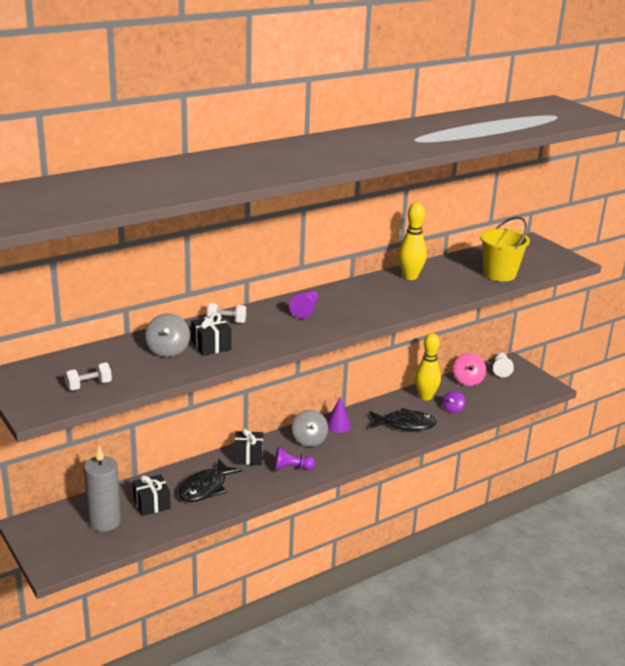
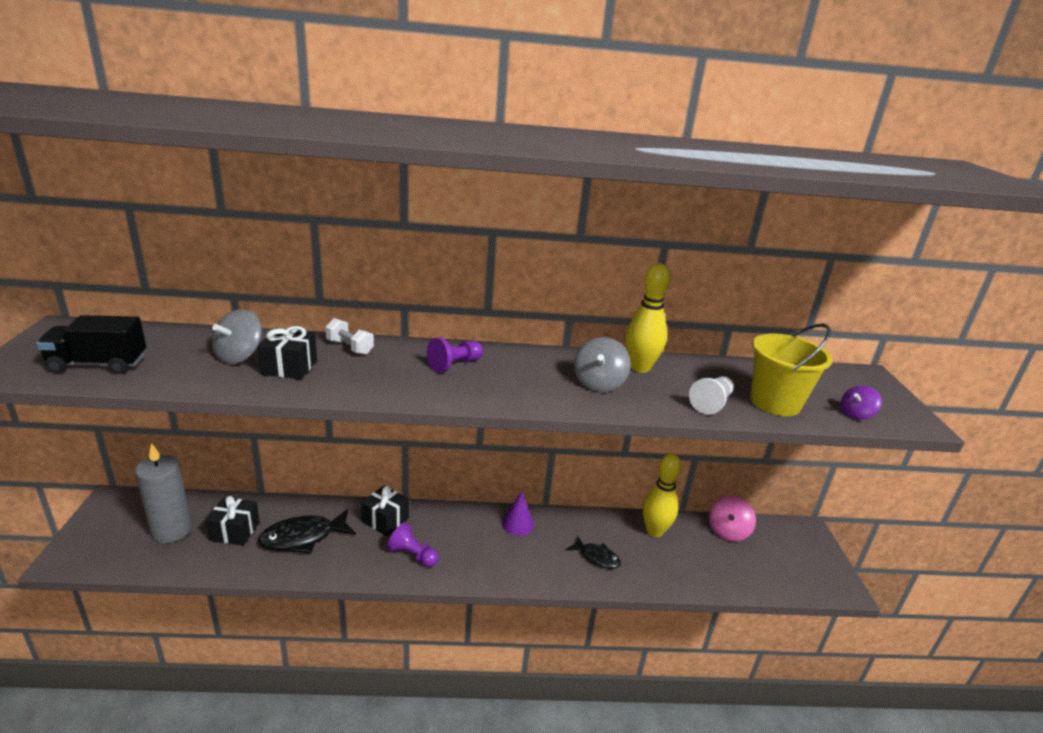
camera: 30 degrees right, 0 degrees up
(88, 386) = (98, 364): white dumbbell -> black truck
(309, 440) = (468, 528): grey spinning top -> grey spinning top (599, 383)
(405, 424) = (597, 557): black fish -> black fish, size x0.61
(452, 409) = (675, 562): purple spinning top -> purple spinning top (856, 414)
(501, 370) = (785, 534): white pawn -> white pawn (711, 403)

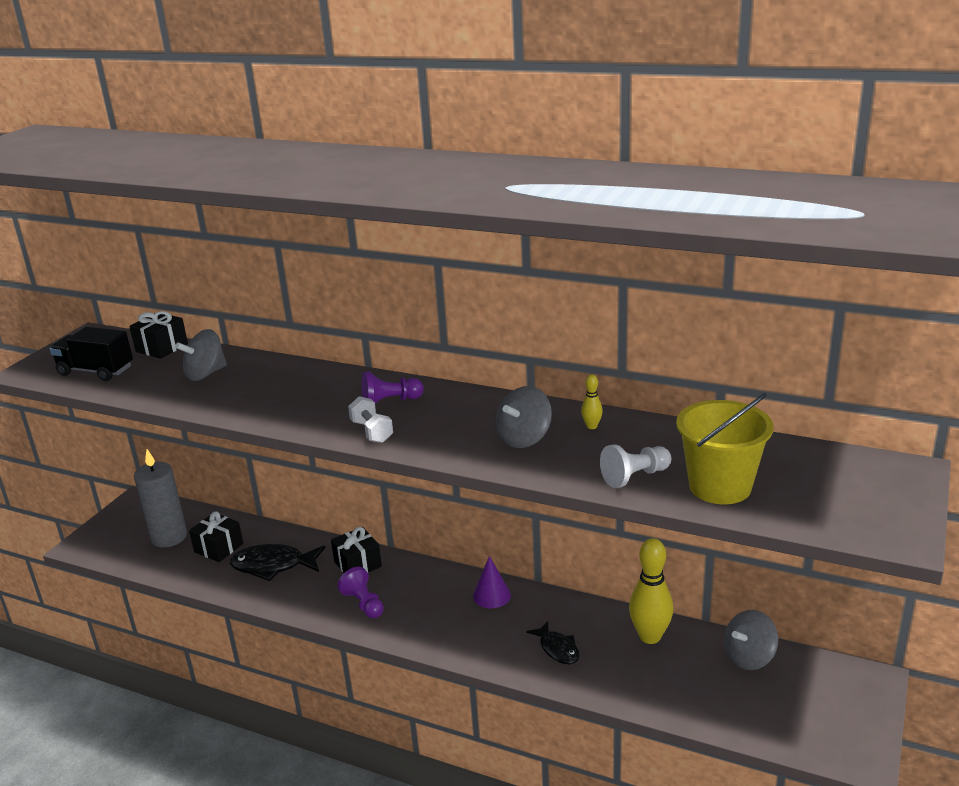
camera: 30 degrees right, 0 degrees up
(290, 367) = (239, 388): black gift -> black gift (162, 348)
(350, 347) = (306, 374): white dumbbell -> white dumbbell (372, 432)
(640, 368) = (591, 426): yellow bowling pin -> yellow bowling pin, size x0.45
(728, 531) = (749, 657): pink spinning top -> grey spinning top
(856, 414) = (817, 515): purple spinning top -> none

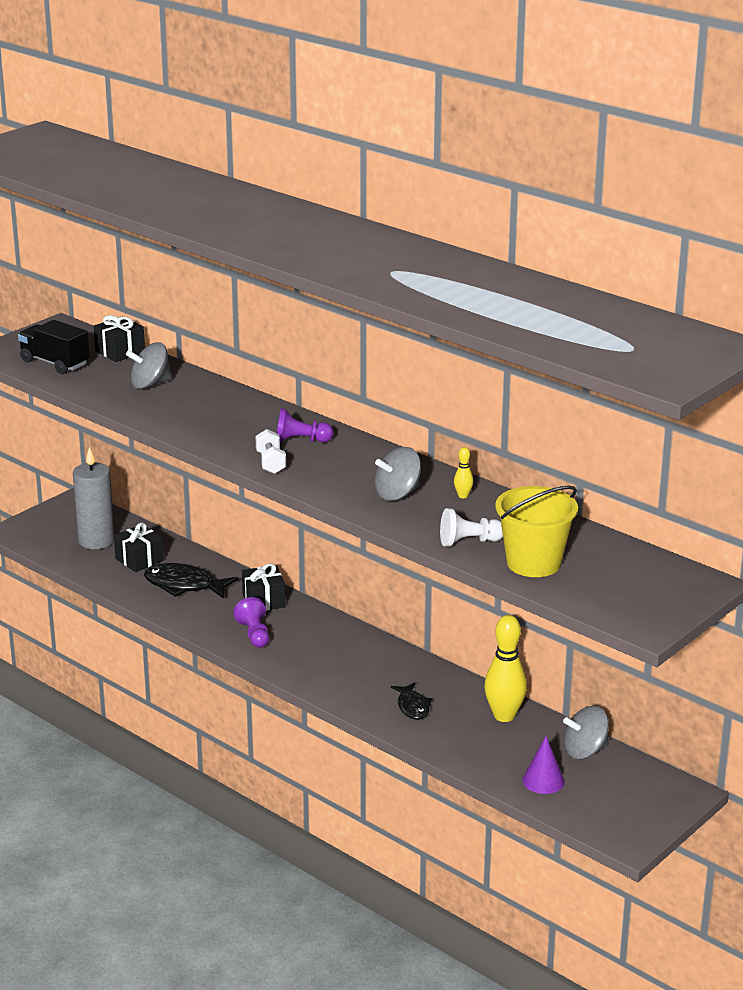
camera: 15 degrees right, 0 degrees up
(491, 595) = (376, 652): purple cone -> purple cone (543, 780)

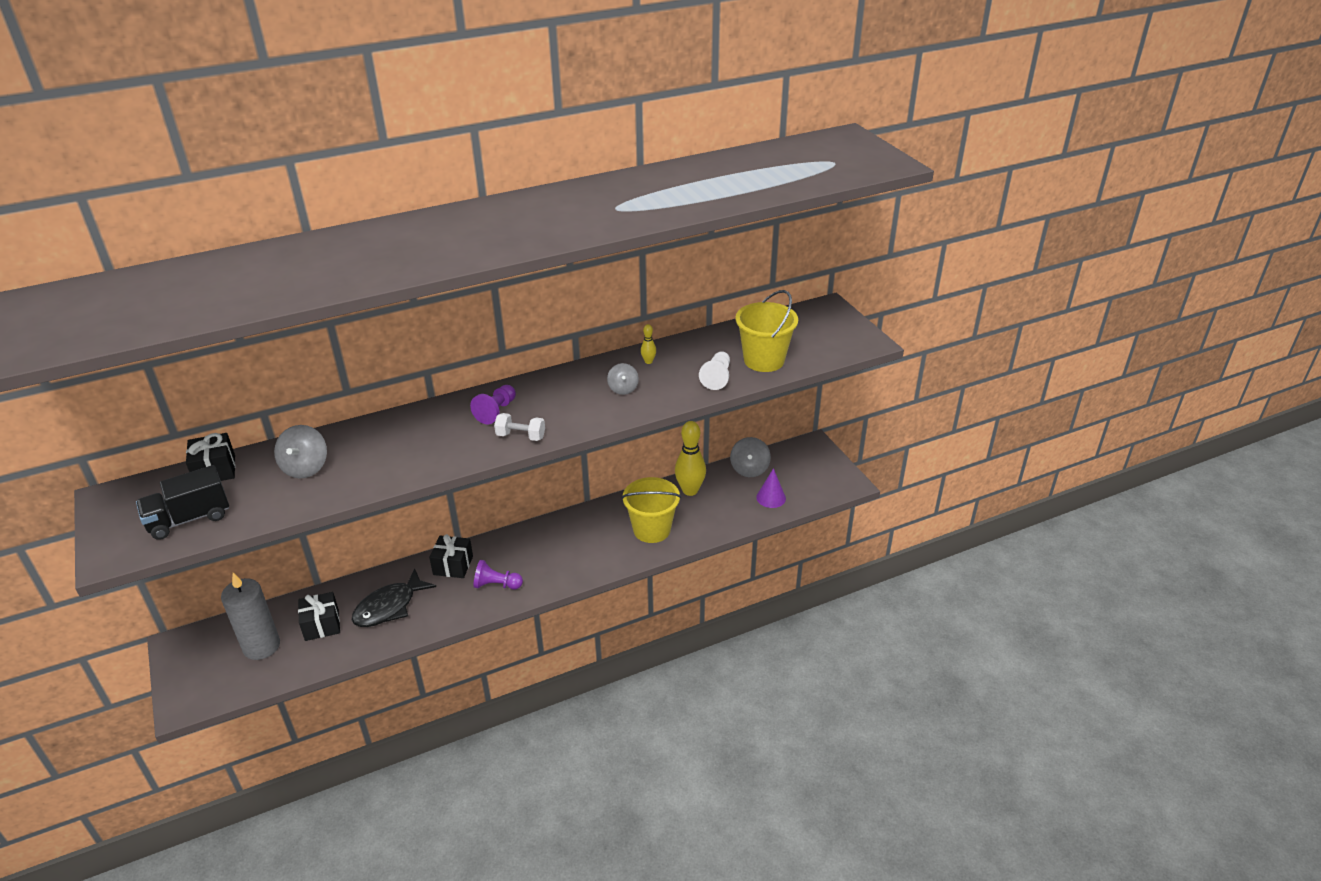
camera: 65 degrees left, 10 degrees up
(397, 494) = (623, 389): grey spinning top -> grey spinning top, size x0.65
(412, 707) = (652, 530): black fish -> yellow bucket

